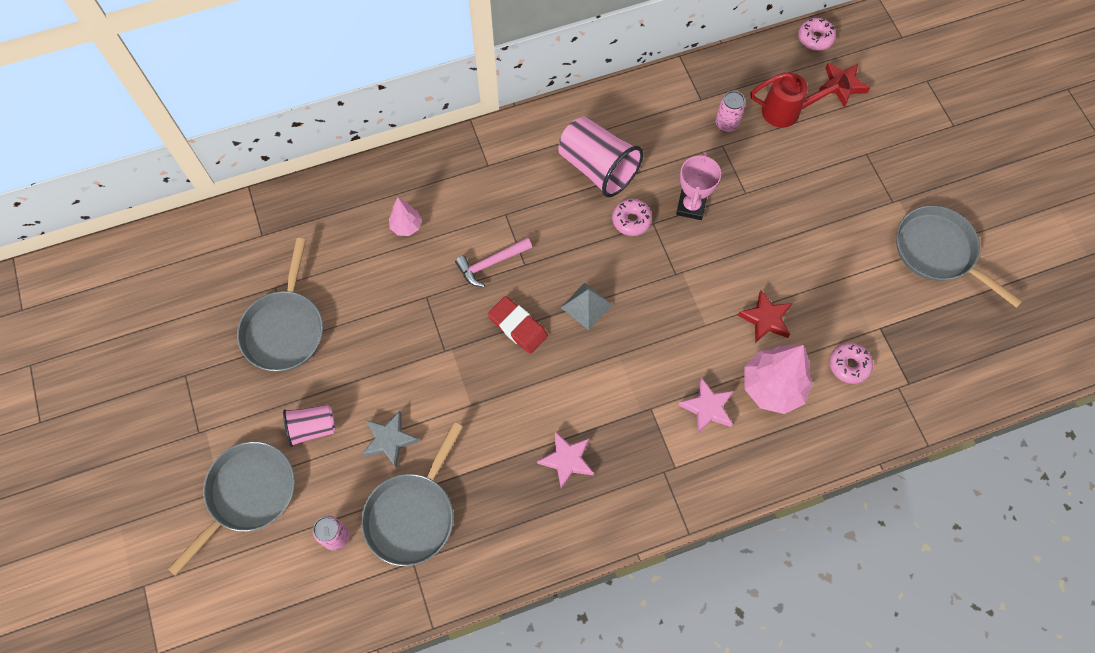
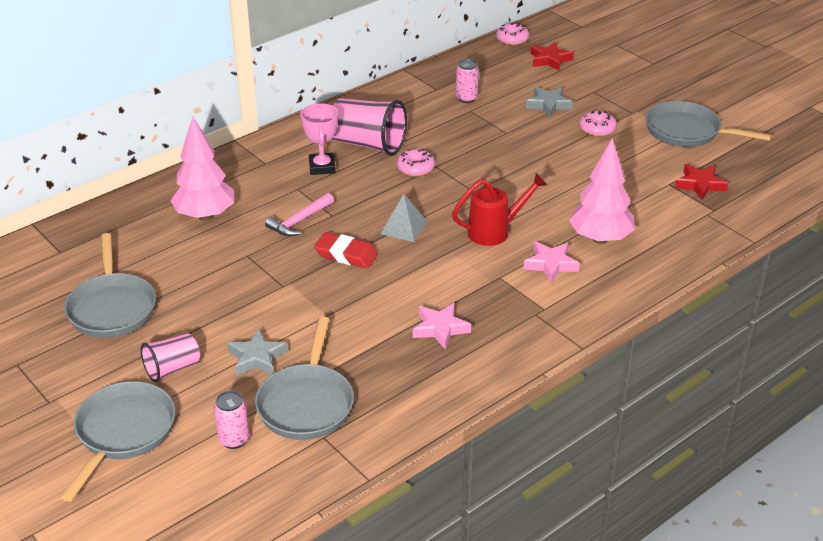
camera: 20 degrees left, 30 degrees down
(406, 226) = (205, 216): pink tree -> pink tree, size x1.91
(691, 206) = (464, 149): pink trophy -> pink trophy (322, 167)
(766, 319) = (569, 200): red star -> red star (700, 185)
(787, 111) = (513, 81): red watering can -> red watering can (494, 231)
(808, 161) = (549, 105): none -> grey star
(849, 365) = (657, 211): pink donut -> pink donut (597, 129)

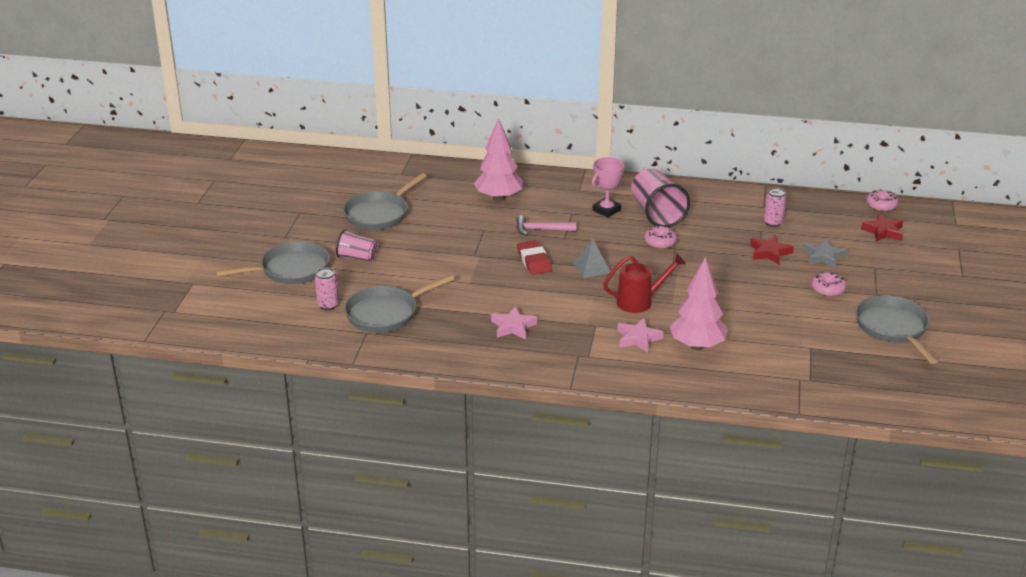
camera: 50 degrees right, 5 degrees down
(257, 358) = (401, 279): grey star -> none
(494, 231) = (640, 302): red watering can -> red watering can turned 45 degrees counterclockwise
(700, 185) = (832, 361): red star -> red star (769, 253)

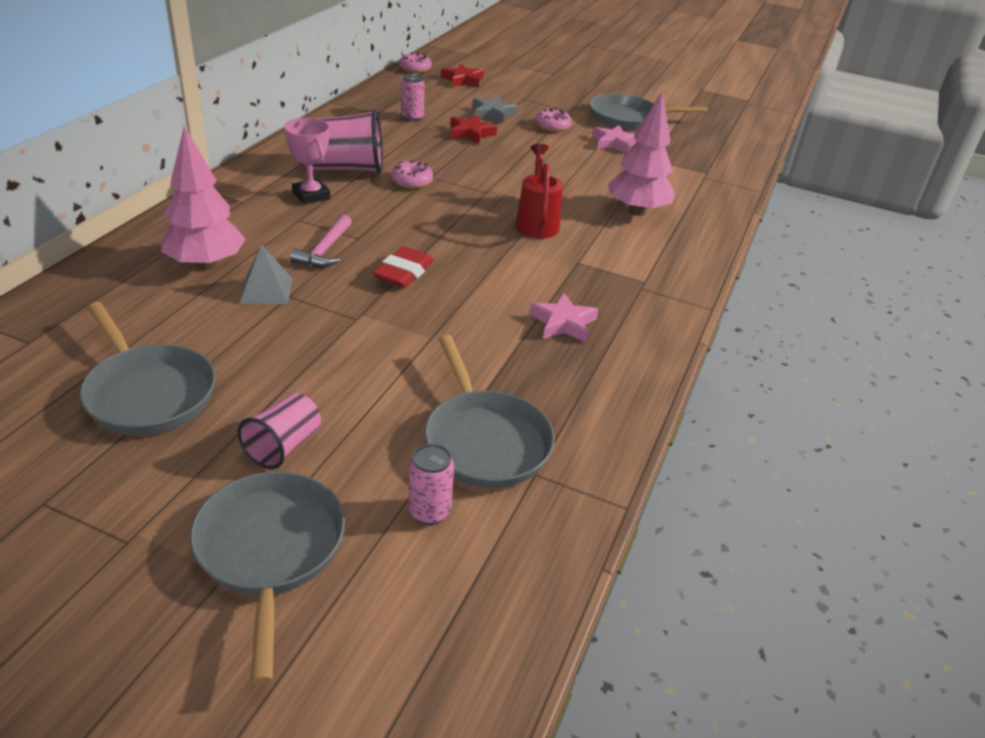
camera: 80 degrees left, 5 degrees up
(534, 261) = (403, 272): red eraser -> red eraser turned 60 degrees counterclockwise
(591, 267) = (444, 236): grey pyramid -> grey pyramid (266, 290)
(638, 338) = (614, 241): pink star -> pink star (614, 143)

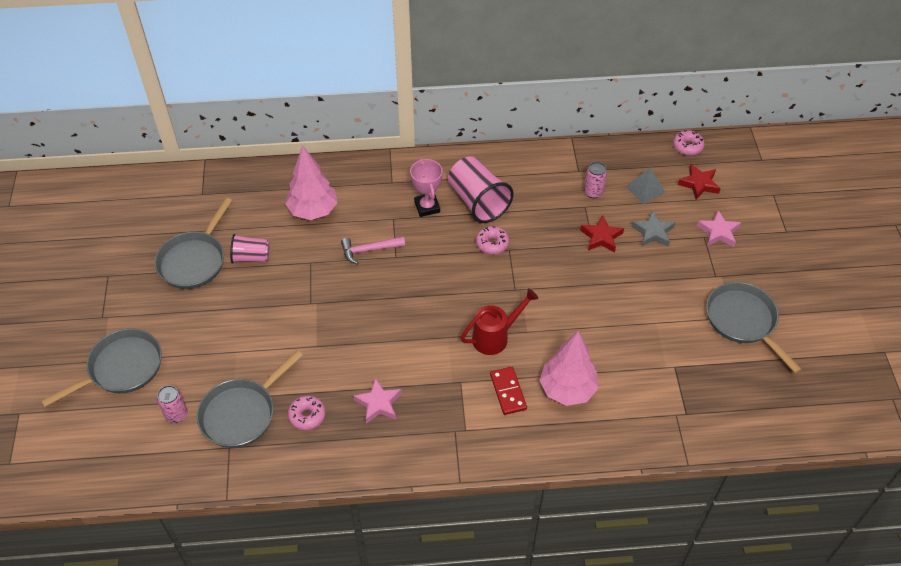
camera: 65 degrees right, 15 degrees up
(266, 290) = (308, 250): grey pyramid -> grey pyramid (645, 189)
(284, 446) = (188, 334): pink cup -> pink cup (251, 257)
(311, 195) = (427, 207): pink trophy -> pink trophy turned 45 degrees counterclockwise
(403, 272) = (374, 299): red eraser -> none
(552, 126) = (669, 278): pink donut -> pink donut (307, 416)
(614, 143) = (679, 331): pink star -> pink star (718, 232)
(614, 241) = (508, 392): none -> red domino

